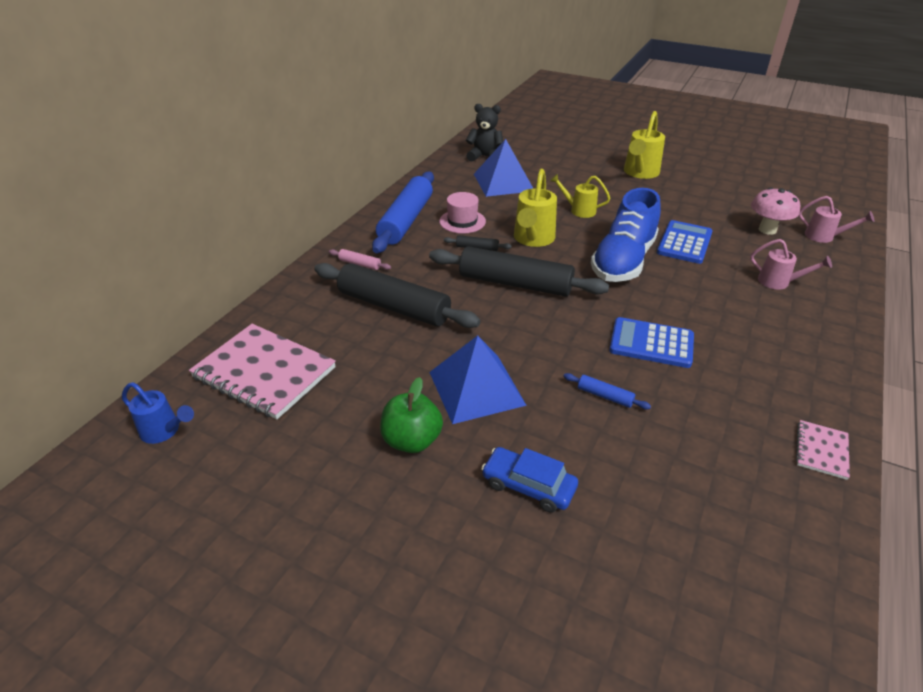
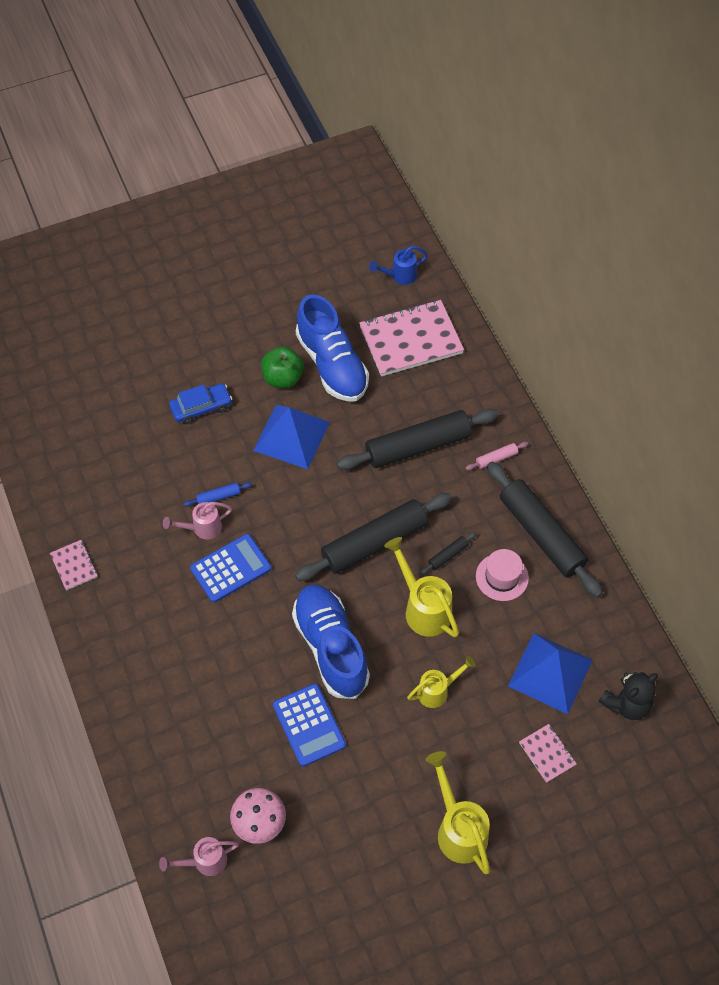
camera: 130 degrees right, 20 degrees up
(353, 411) = (332, 365): none -> blue shoe
(406, 220) = (541, 534): blue rolling pin -> black rolling pin
(553, 166) = (547, 754): none -> pink notebook
(779, 282) = (197, 735): pink watering can -> pink watering can (202, 528)

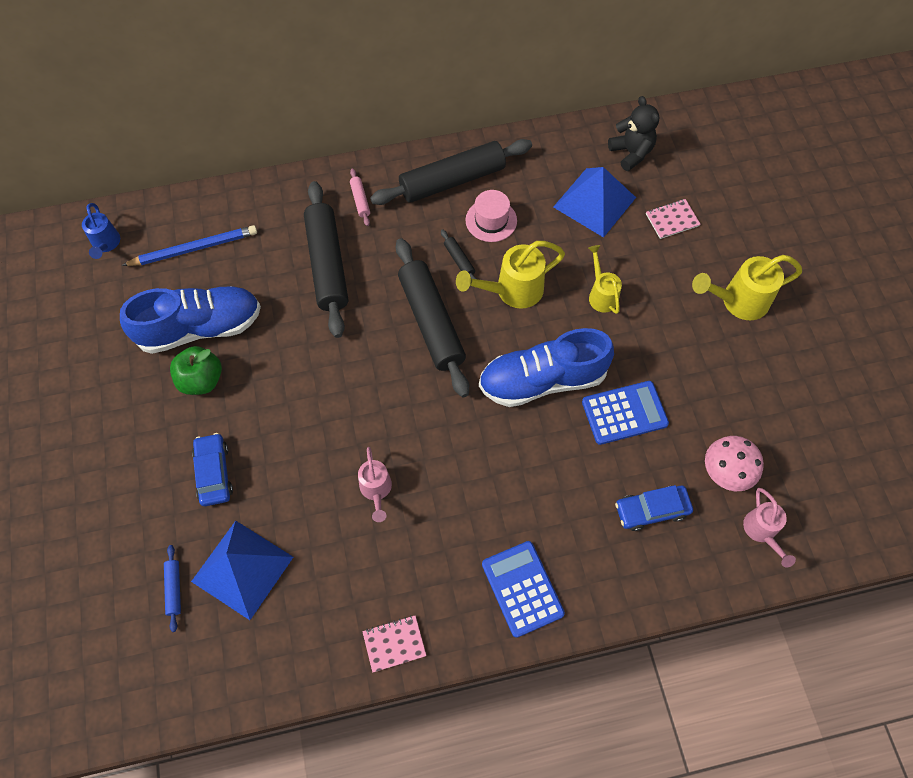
camera: 80 degrees left, 5 degrees up
(214, 758) = (651, 510): none -> blue car
(218, 497) = (339, 468): blue rolling pin -> blue rolling pin (174, 589)
(231, 568) = (433, 466): blue calculator -> blue calculator (522, 588)
(291, 436) = (281, 382): blue pyramid -> blue pyramid (242, 569)
(411, 340) = (194, 248): pink notebook -> blue pencil

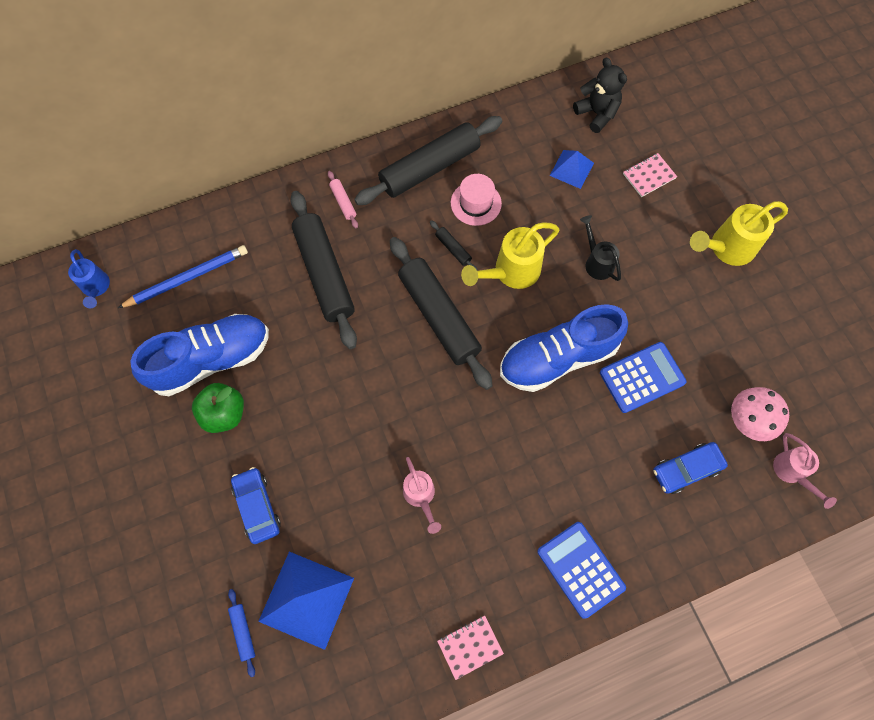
camera: 10 degrees left, 5 degrees up
(594, 202) = (571, 169): blue pyramid -> blue pyramid, size x0.57
(601, 294) = (596, 262): yellow watering can -> black watering can

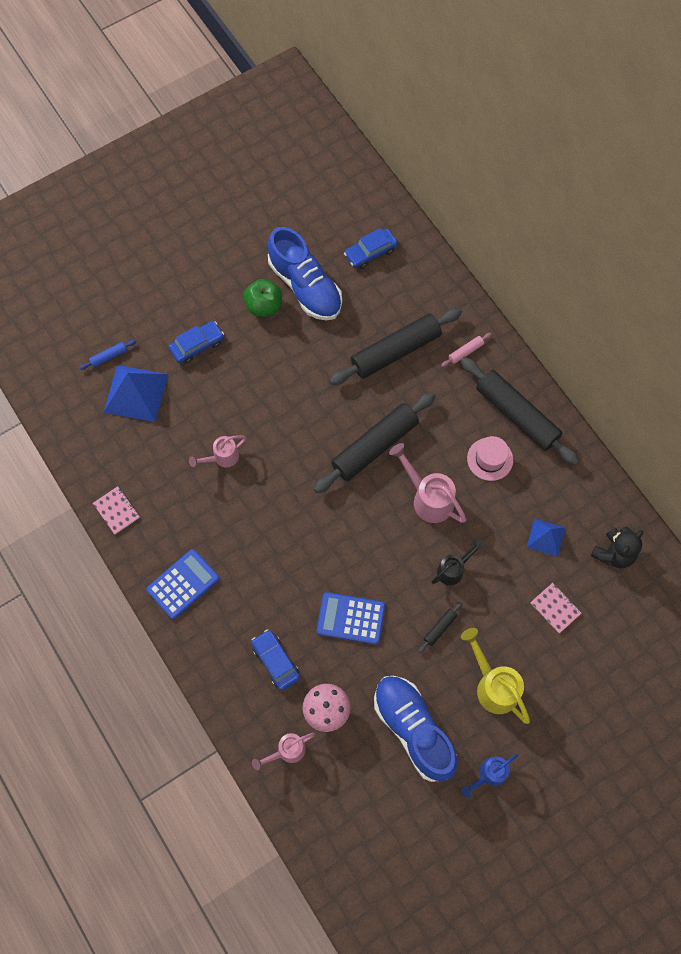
camera: 80 degrees right, 0 degrees up
(96, 288) = (349, 192): blue watering can -> blue watering can (489, 775)
(187, 278) = (370, 252): blue pencil -> blue car
(453, 249) = (440, 447): black rolling pin -> black rolling pin (440, 628)
(510, 272) = (428, 498): yellow watering can -> pink watering can
(557, 358) = (356, 546): blue shoe -> blue shoe (413, 729)
(642, 377) = (351, 618): blue calculator -> blue calculator turned 135 degrees clockwise

